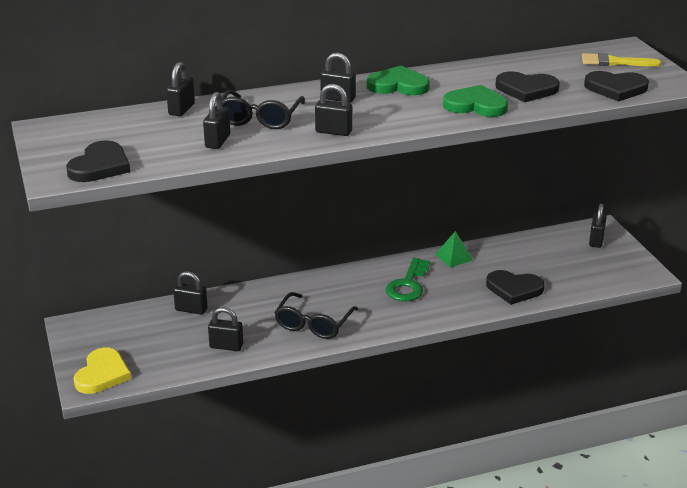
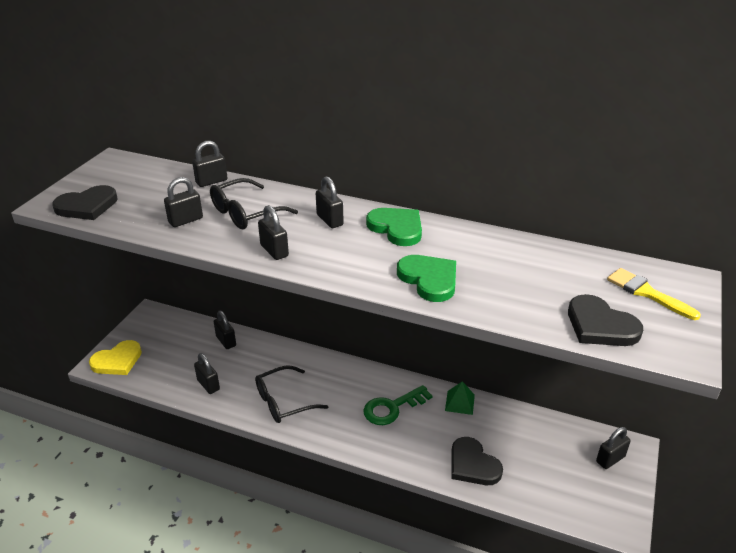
camera: 40 degrees right, 5 degrees up
(526, 89) = (504, 284): black heart -> none

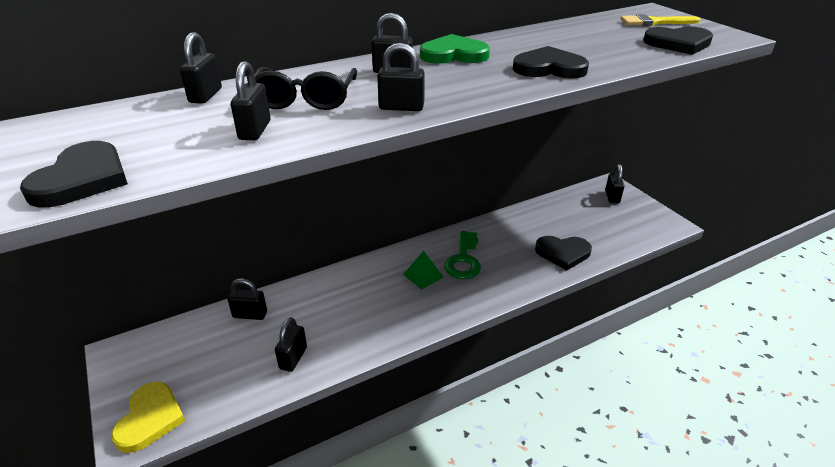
camera: 50 degrees left, 0 degrees up
(208, 385) = (293, 358): black padlock -> black padlock turned 75 degrees counterclockwise
(283, 402) = (382, 317): black glasses -> none
(429, 279) = (549, 68): green heart -> black heart
(460, 402) = (496, 226): green pyramid -> green pyramid (423, 275)

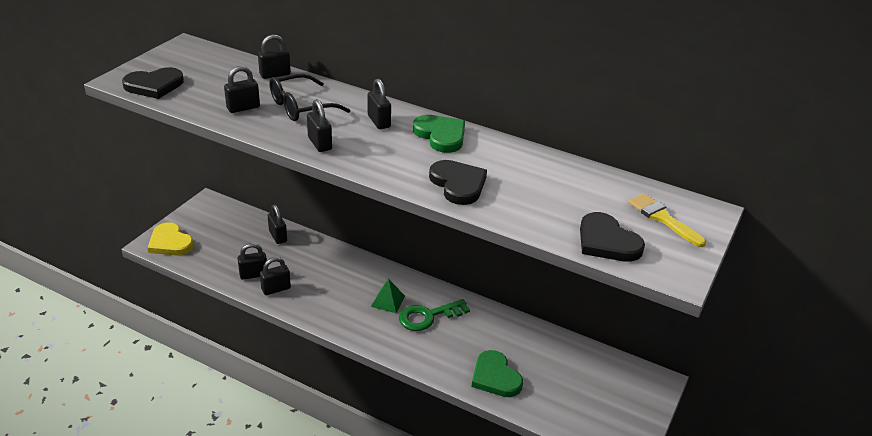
camera: 55 degrees right, 0 degrees up
(150, 418) = (170, 242): yellow heart -> yellow heart turned 75 degrees clockwise
(563, 253) = (495, 377): black heart -> green heart
(612, 197) = (633, 389): black padlock -> black padlock (276, 289)

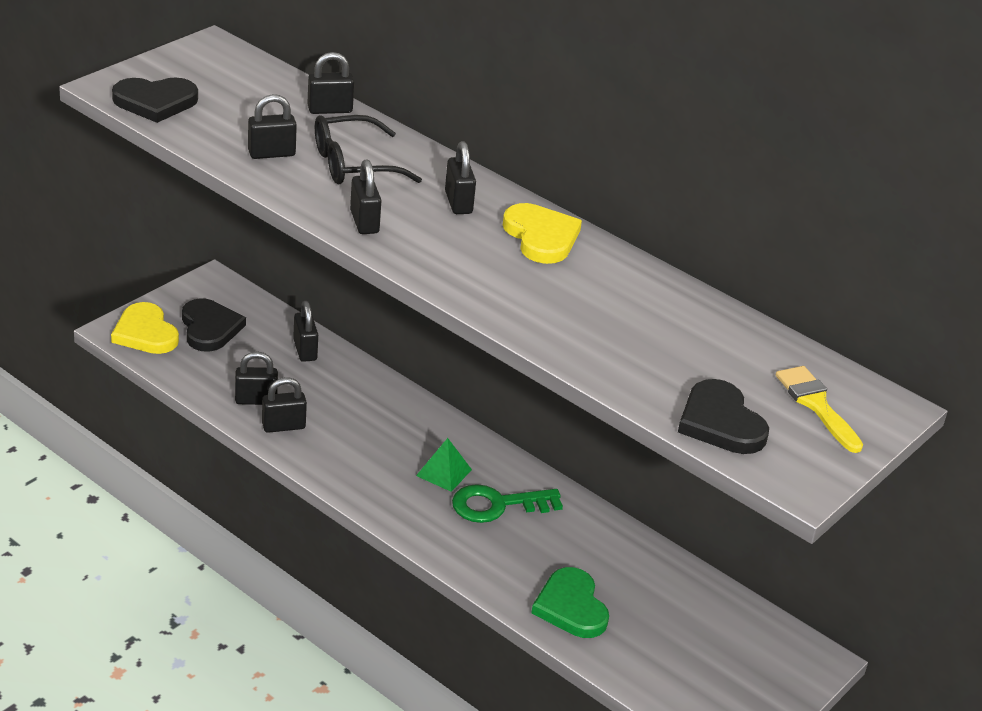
camera: 10 degrees right, 0 degrees up
(441, 135) = (541, 237): green heart -> yellow heart
(458, 184) = (540, 310): black heart -> black heart (210, 328)

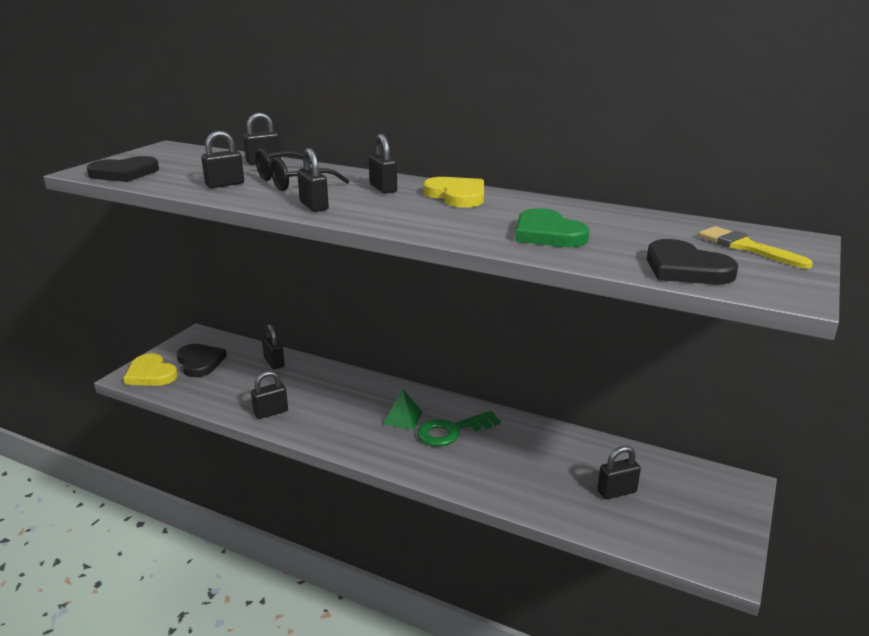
camera: 10 degrees left, 10 degrees down
(256, 400) = (245, 399): black padlock -> black padlock (616, 491)
(571, 607) = (541, 490): green heart -> green heart (547, 234)

